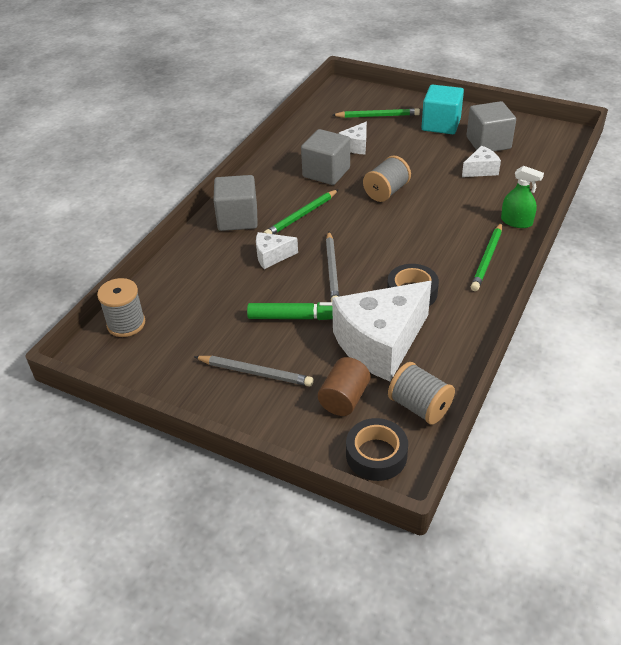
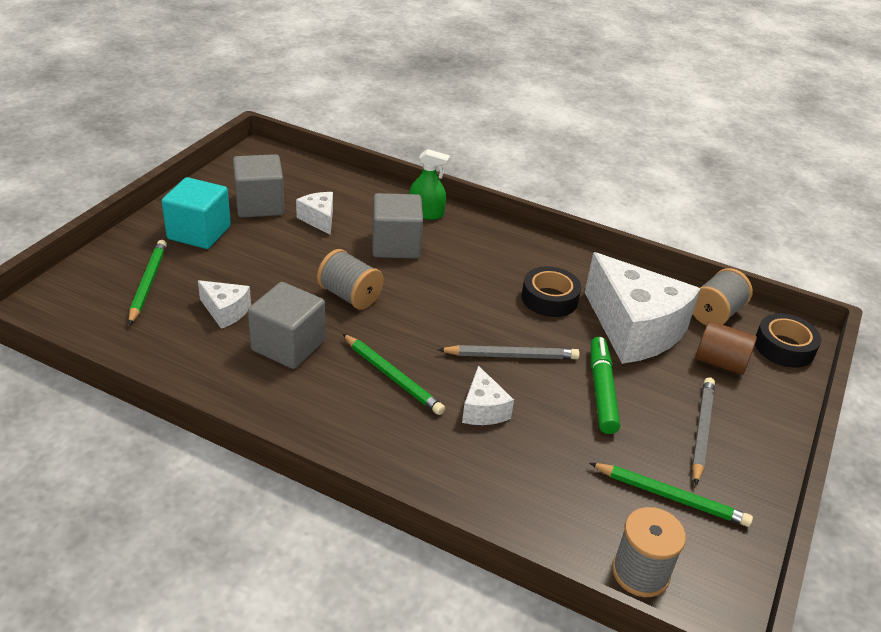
camera: 95 degrees left, 5 degrees down
(237, 219) = (391, 445): grey cube -> grey cube (396, 245)
(487, 259) = (490, 242): green pencil -> green pencil (671, 497)
(516, 221) = (426, 213): green spray bottle -> green spray bottle turned 75 degrees clockwise

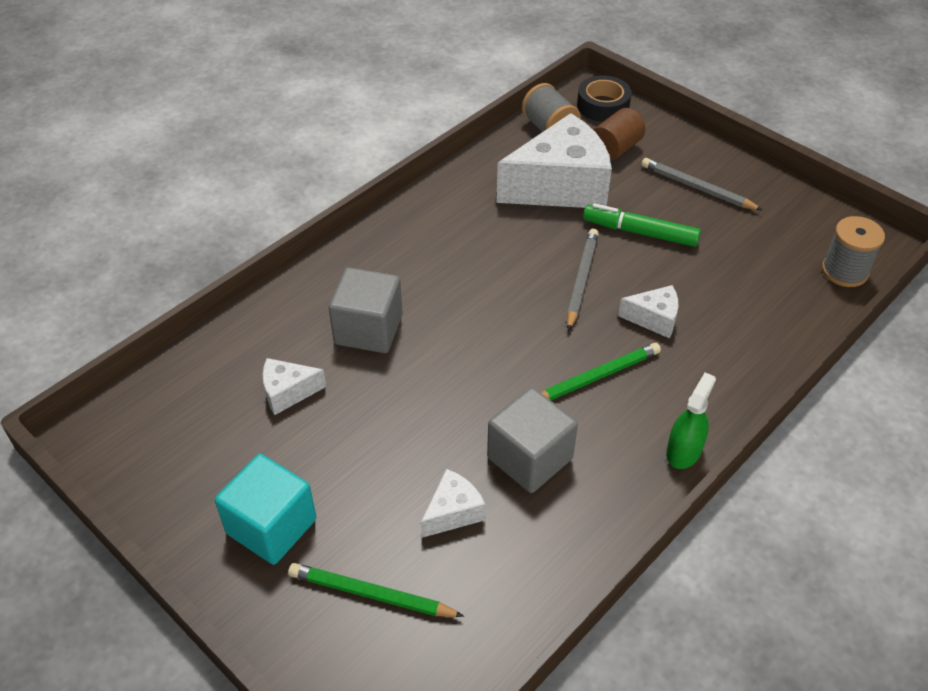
camera: 70 degrees left, 10 degrees up
(260, 205) = (229, 450): grey cube -> none
(350, 296) = (453, 388): grey spool -> none
(426, 213) = (312, 289): green spray bottle -> green spray bottle (683, 451)
(549, 298) = (500, 230): black tape -> none
(671, 497) = (769, 229): green pencil -> none

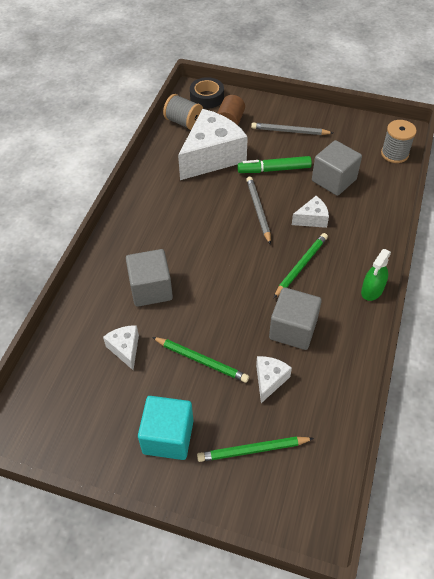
camera: 25 degrees left, 5 degrees up
(288, 392) = (125, 349): white cheese -> white cheese turned 105 degrees clockwise
(376, 448) = (201, 361): none -> green pencil
(683, 451) = (372, 290): green spray bottle -> green spray bottle turned 150 degrees counterclockwise
(722, 276) = (333, 180): none -> grey cube

